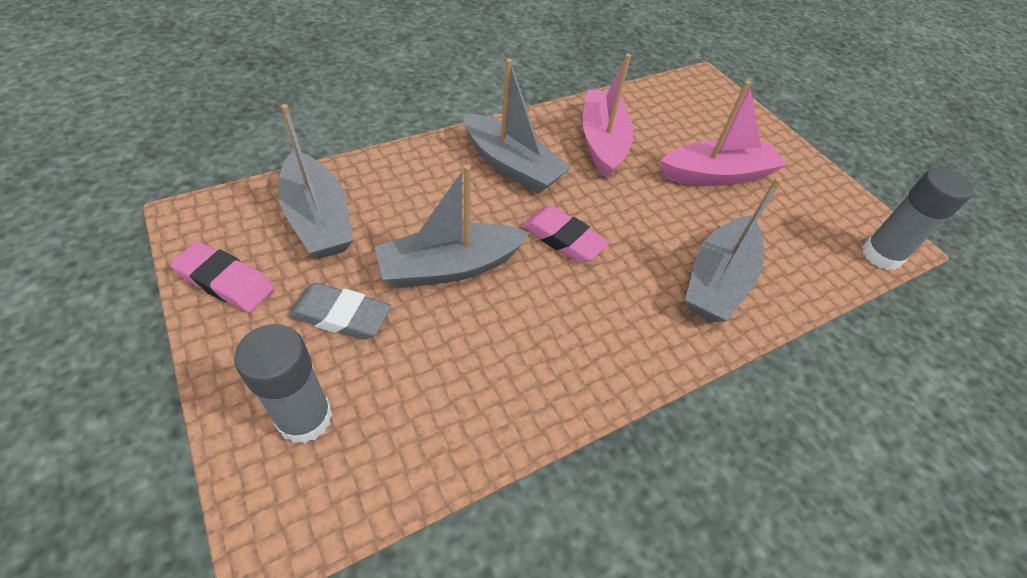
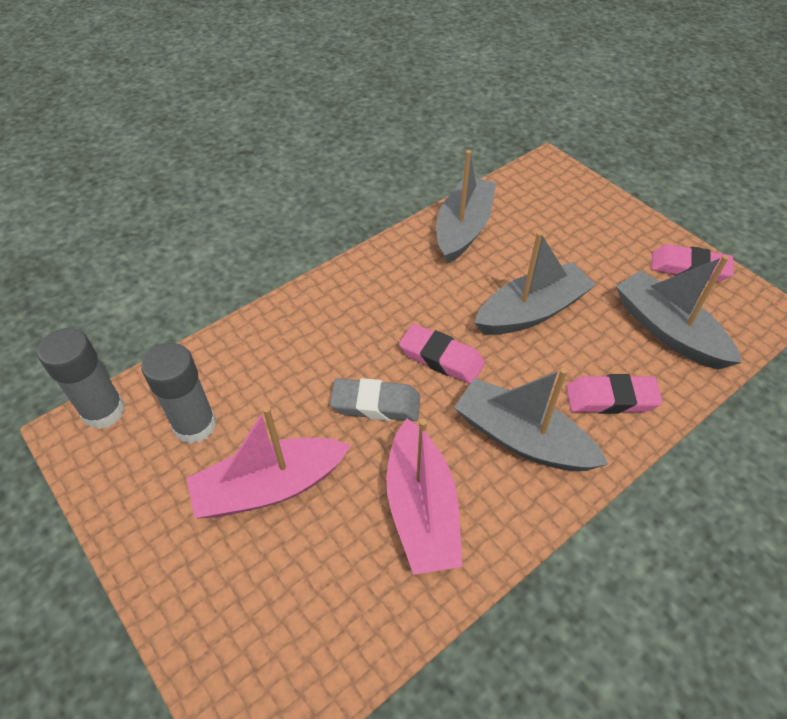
camera: 175 degrees right, 0 degrees up
(305, 418) = (569, 207): grey glue stick -> grey glue stick (195, 425)
(341, 316) = (590, 261): grey eraser -> grey eraser (376, 404)
(420, 176) = (611, 398): none -> pink eraser
(717, 280) = (291, 346): grey boat -> grey boat (463, 229)

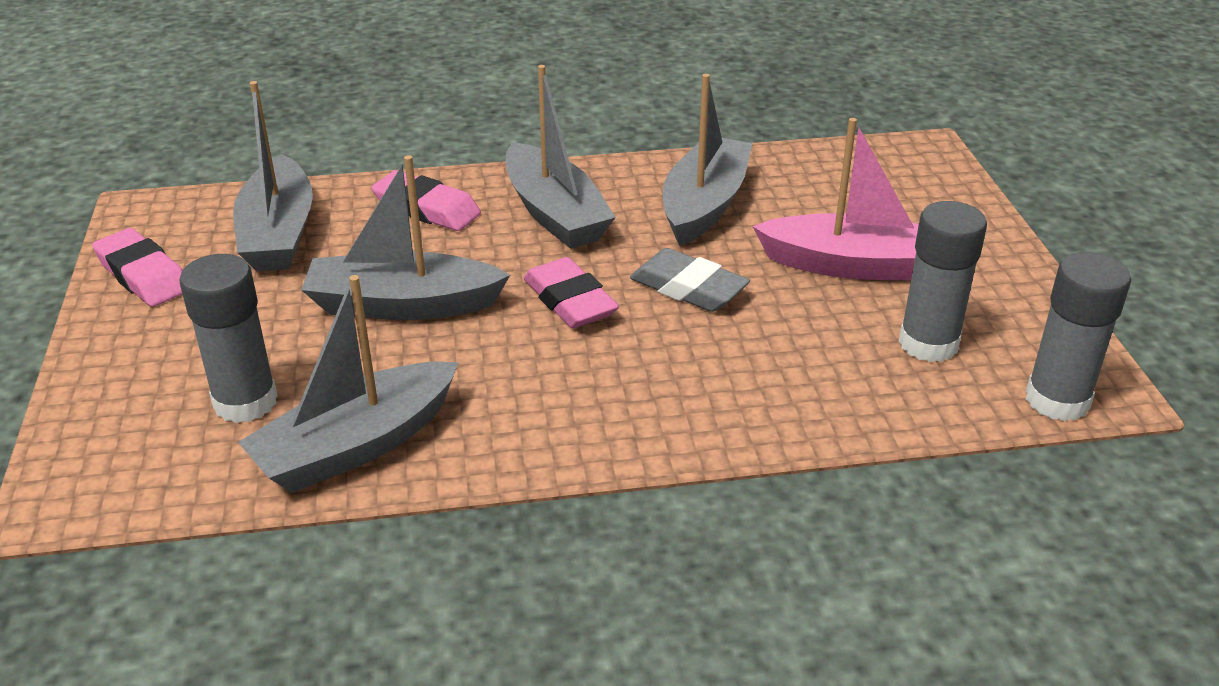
camera: 150 degrees left, 15 degrees down
(421, 509) = (704, 205): pink boat -> grey boat
(536, 227) = (245, 402): none -> grey glue stick

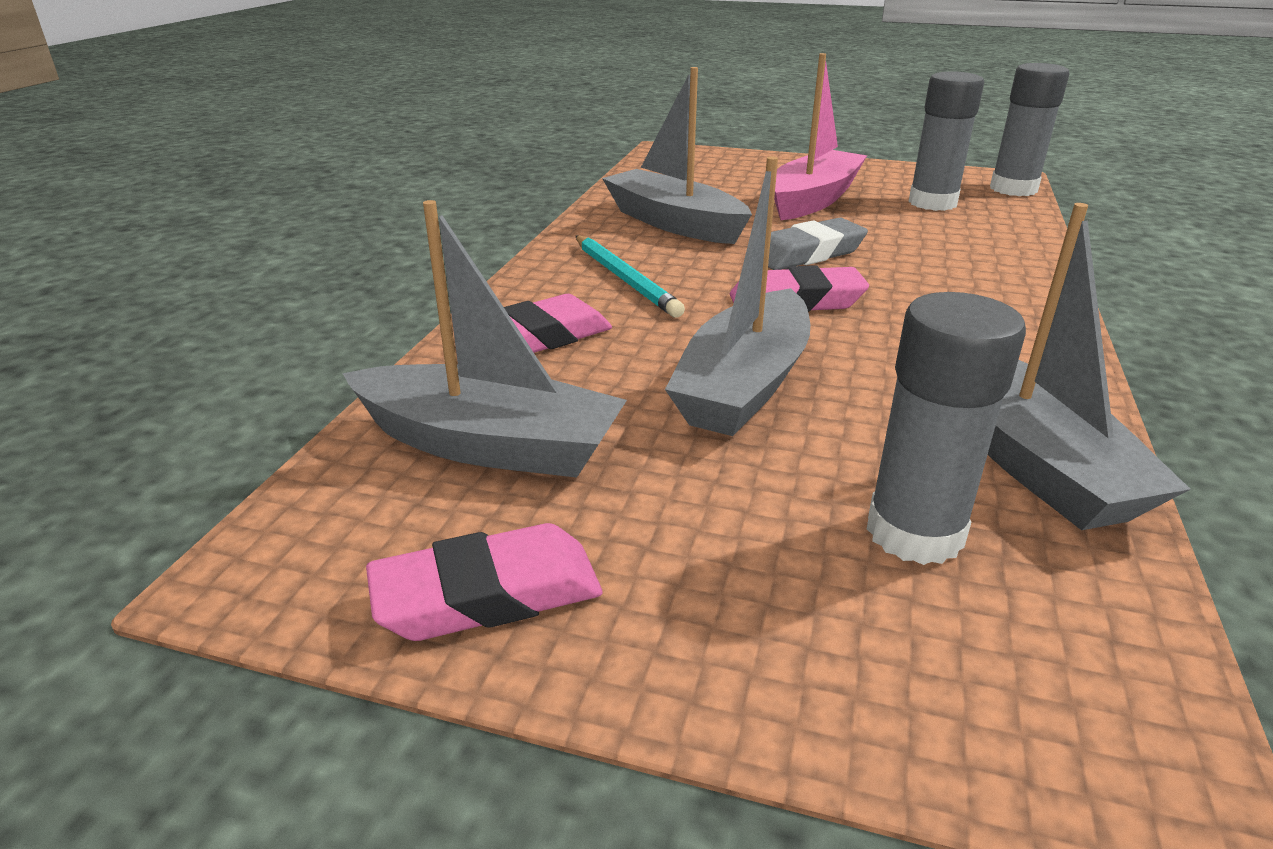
camera: 65 degrees left, 5 degrees down
(555, 213) = (624, 279): grey boat -> turquoise pencil

